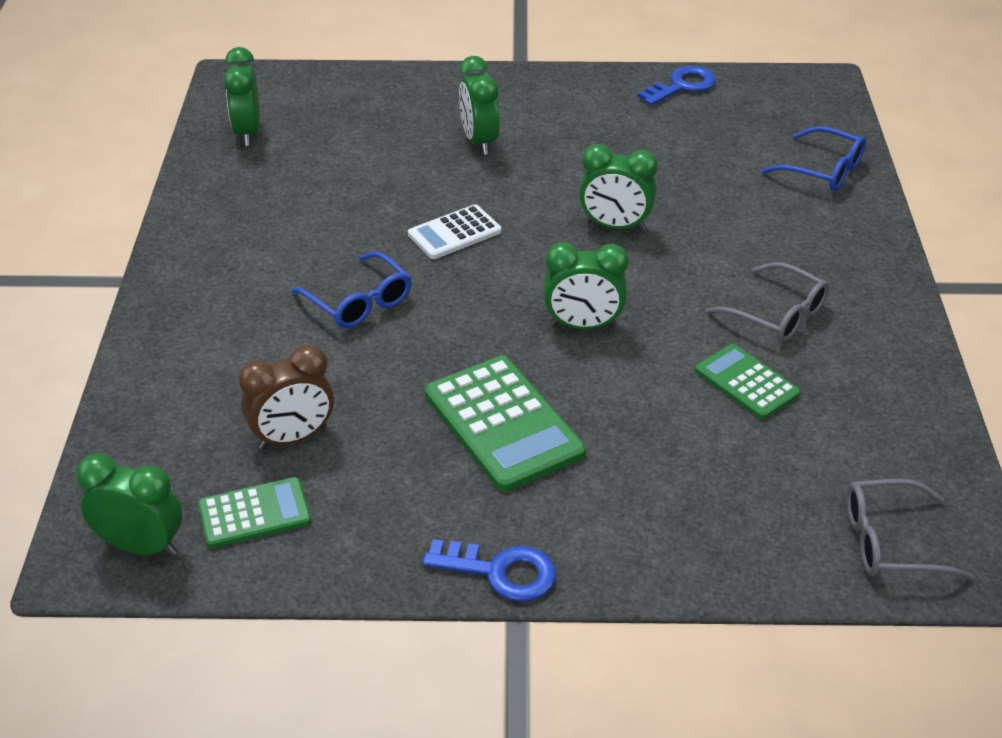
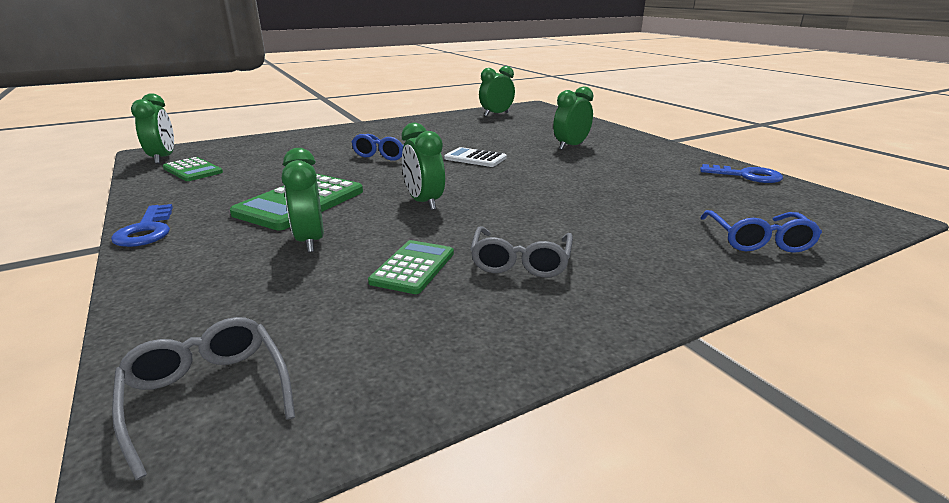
camera: 60 degrees right, 15 degrees down
(293, 438) = (259, 165): brown clock -> none
(615, 226) = (546, 190): green clock -> green clock (310, 241)

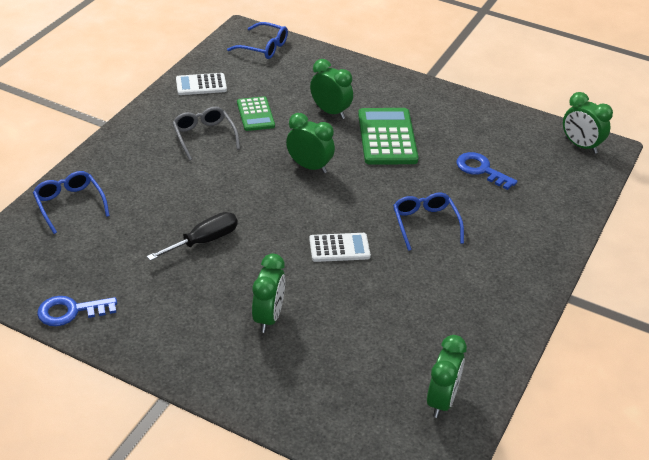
camera: 145 degrees right, 15 degrees up
(147, 230) = (427, 88): blue key -> blue key (481, 170)
(193, 170) = (524, 141): green calculator -> none
(207, 395) = (263, 47): grey glasses -> blue glasses
(447, 348) = (201, 85): none -> white calculator
(595, 183) = (204, 241): none -> black screwdriver

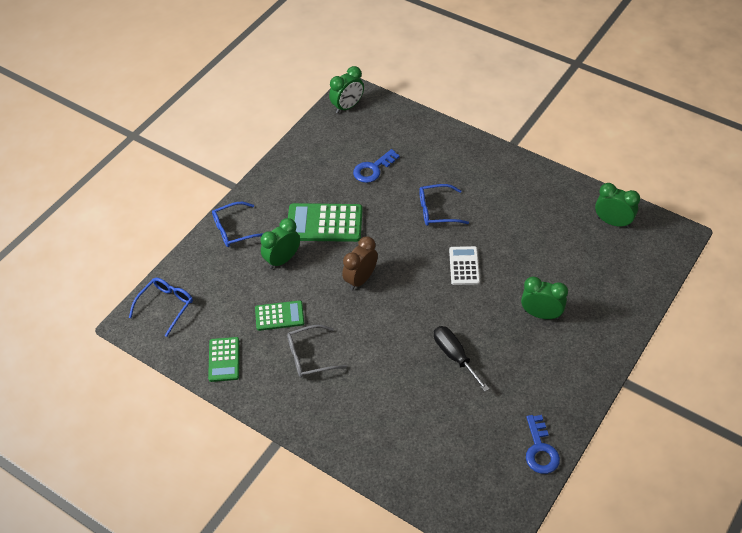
camera: 80 degrees left, 10 degrees up
(69, 205) = (403, 462): blue glasses -> blue glasses (234, 230)
(201, 85) = (224, 359): white calculator -> green calculator
(309, 166) = (360, 279): green clock -> brown clock

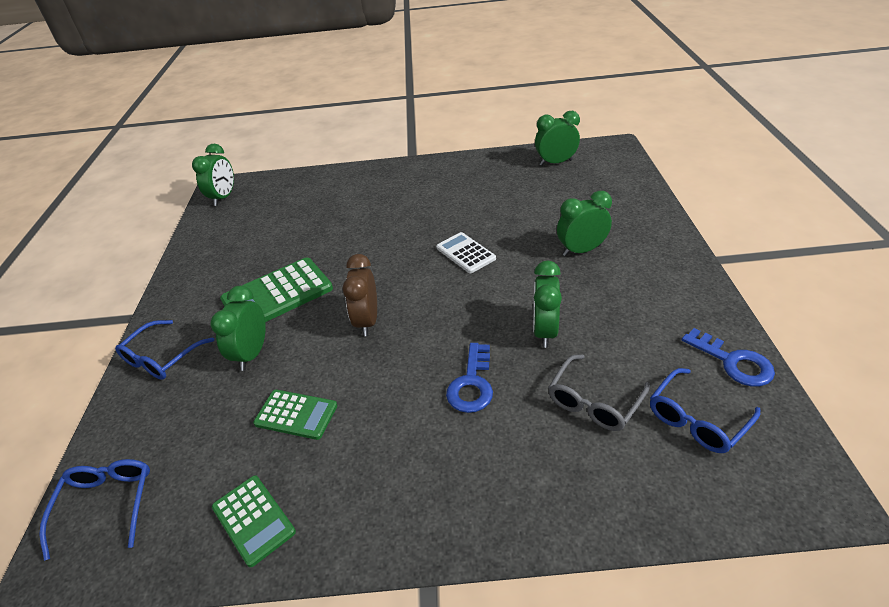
camera: 35 degrees left, 10 degrees down
(279, 316) = (296, 415): green calculator -> green calculator turned 60 degrees clockwise
(310, 356) = (377, 436): grey glasses -> grey glasses (594, 401)
(373, 169) = (293, 228): blue key -> blue key (472, 384)
(437, 211) = (392, 227): blue glasses -> blue glasses (697, 419)
(455, 356) = (544, 331): black screwdriver -> green clock

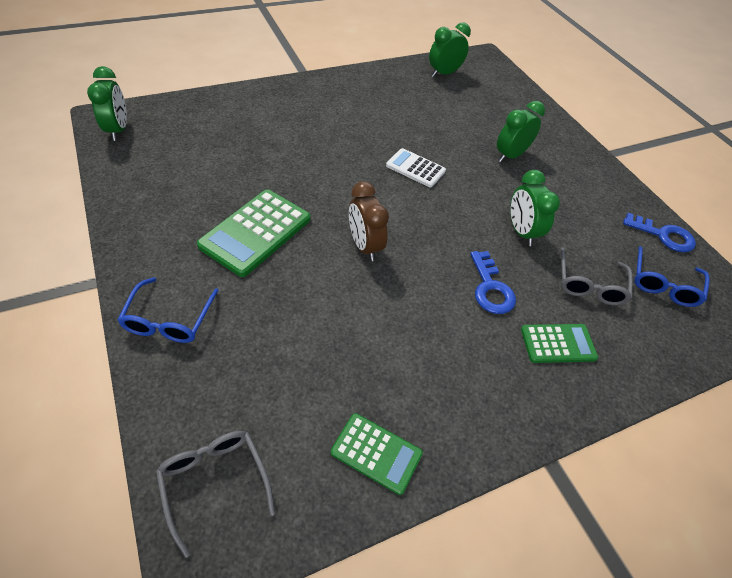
camera: 30 degrees left, 10 degrees up
(107, 504) = (215, 482): blue glasses -> grey glasses
(252, 354) = (269, 297): green clock -> none
(296, 415) = (353, 348): green calculator -> green calculator (558, 343)

